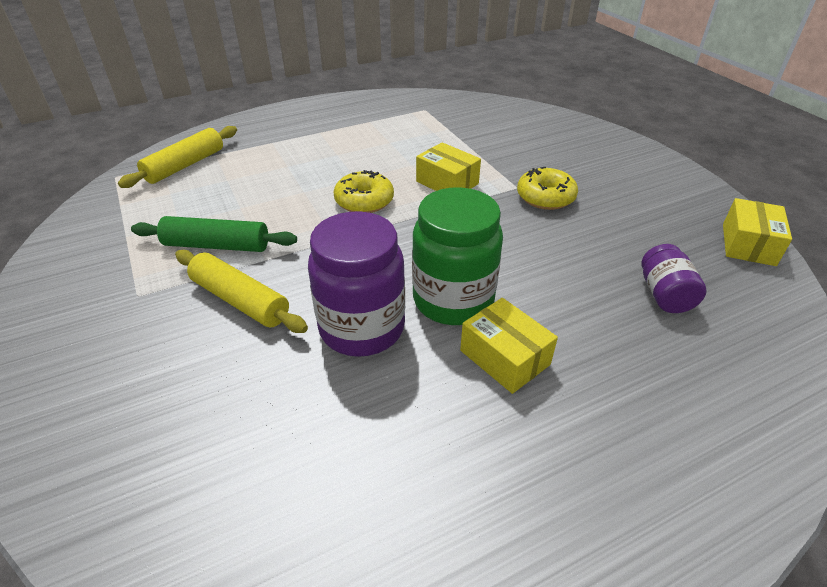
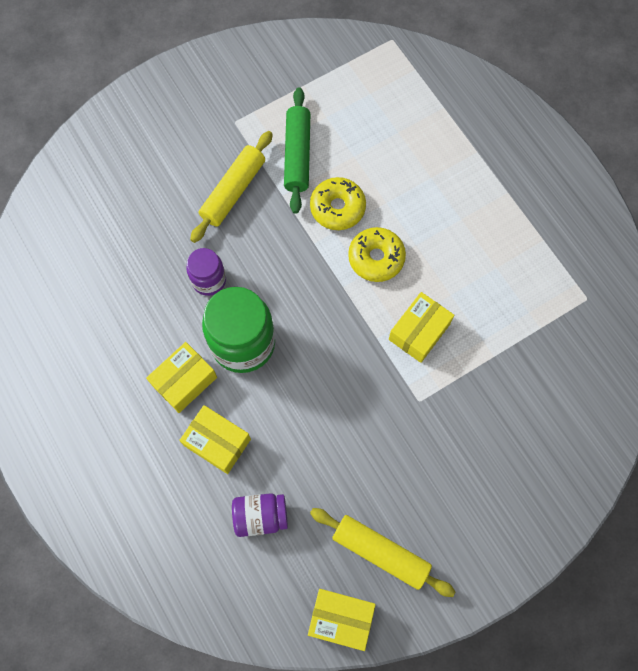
camera: 85 degrees right, 30 degrees up
(185, 165) = (419, 88): yellow rolling pin -> yellow rolling pin (380, 552)
(362, 328) = (209, 280): purple jar -> purple jar, size x0.55
(545, 197) = (403, 429): yellow donut -> yellow donut (337, 208)
(584, 328) = (217, 442): none -> yellow box

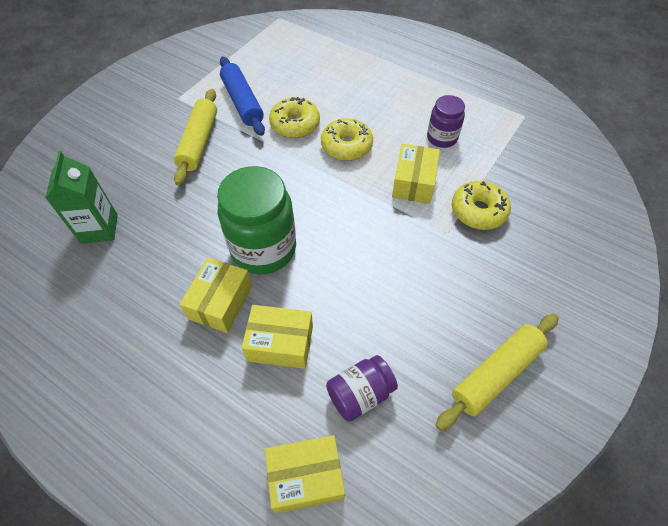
camera: 25 degrees left, 15 degrees down
(109, 257) = (99, 229): none -> green carton
(209, 280) = (207, 212): purple jar -> purple jar (442, 138)
(297, 155) = (242, 102): green rolling pin -> blue rolling pin
(341, 618) = (499, 459): yellow box -> yellow box (305, 477)
(380, 552) = (496, 374): yellow rolling pin -> yellow rolling pin turned 45 degrees counterclockwise
(463, 392) = (478, 211): none -> yellow donut

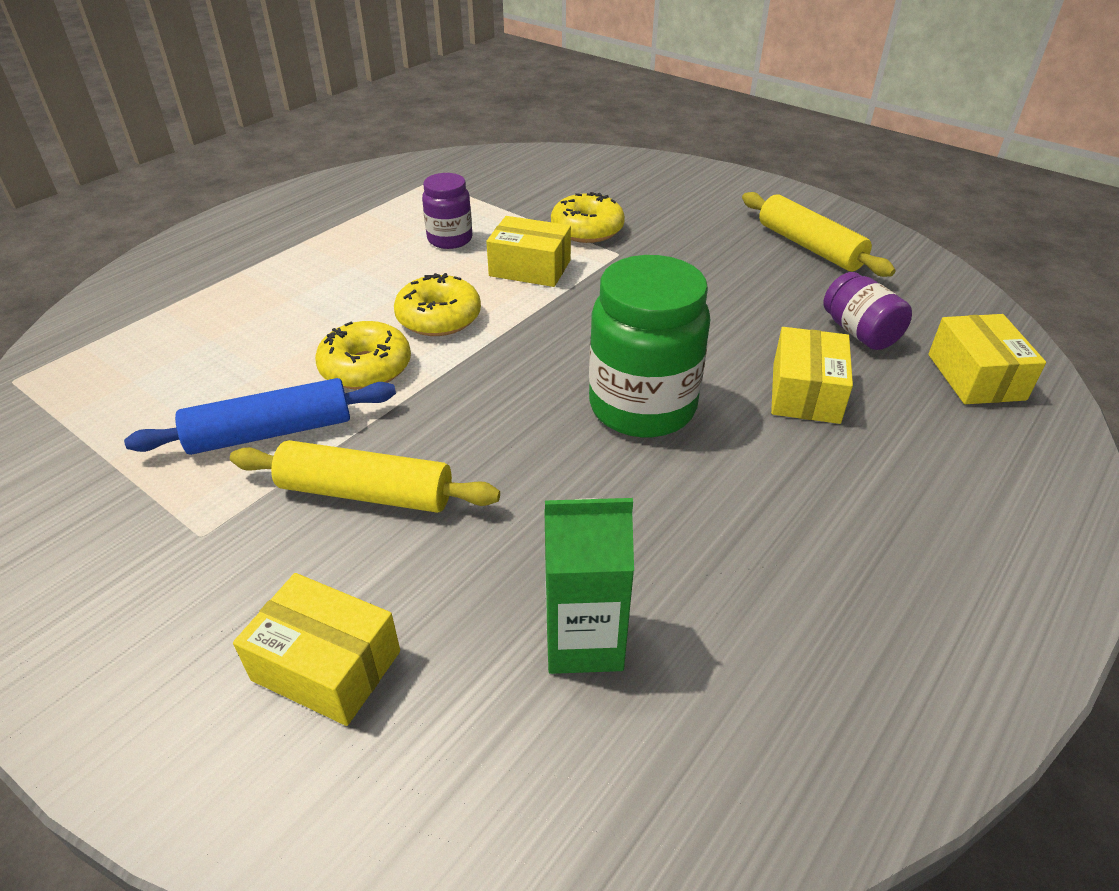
camera: 85 degrees left, 15 degrees down
(220, 302) = (746, 452): yellow box -> yellow box (326, 665)

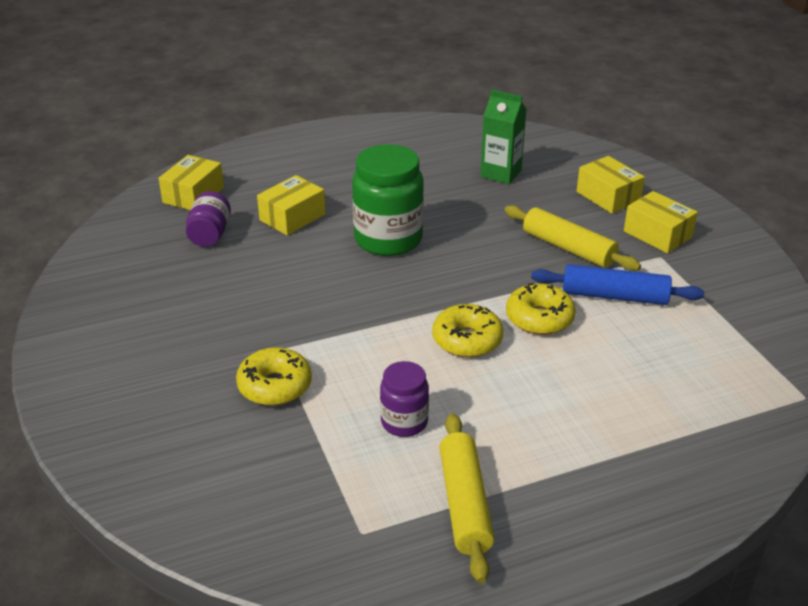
camera: 150 degrees left, 5 degrees down
(530, 268) = (362, 361): yellow box -> yellow box (657, 234)
(809, 247) = (132, 301): yellow rolling pin -> yellow rolling pin (464, 504)

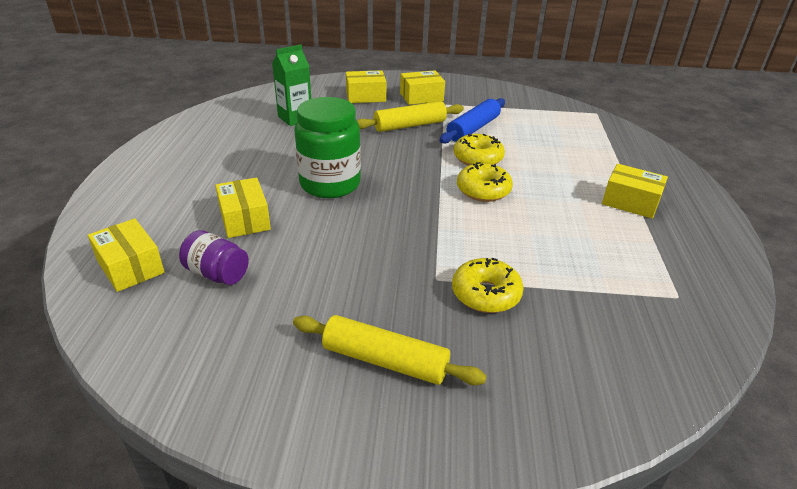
camera: 65 degrees left, 0 degrees up
(404, 422) = (562, 243): purple jar -> none
(464, 504) = (656, 243): yellow rolling pin -> yellow rolling pin (385, 361)
(549, 468) = (630, 202): none -> yellow box

